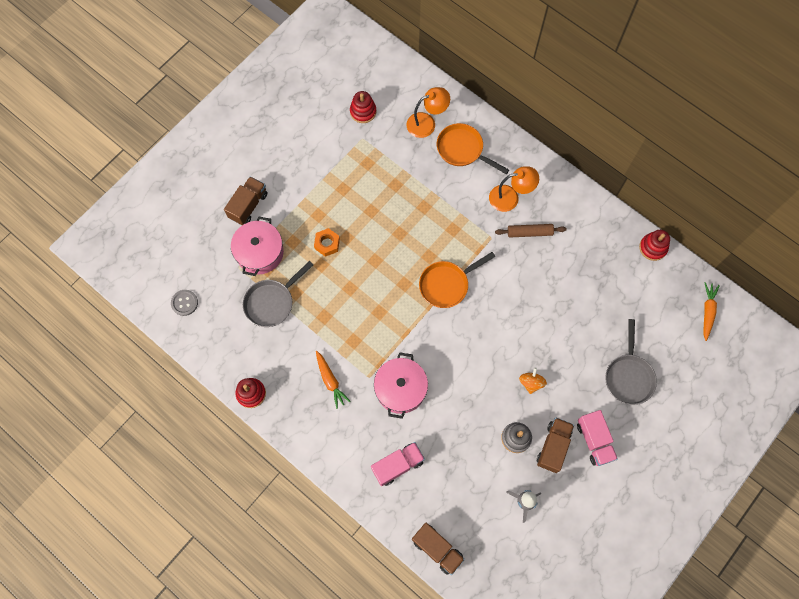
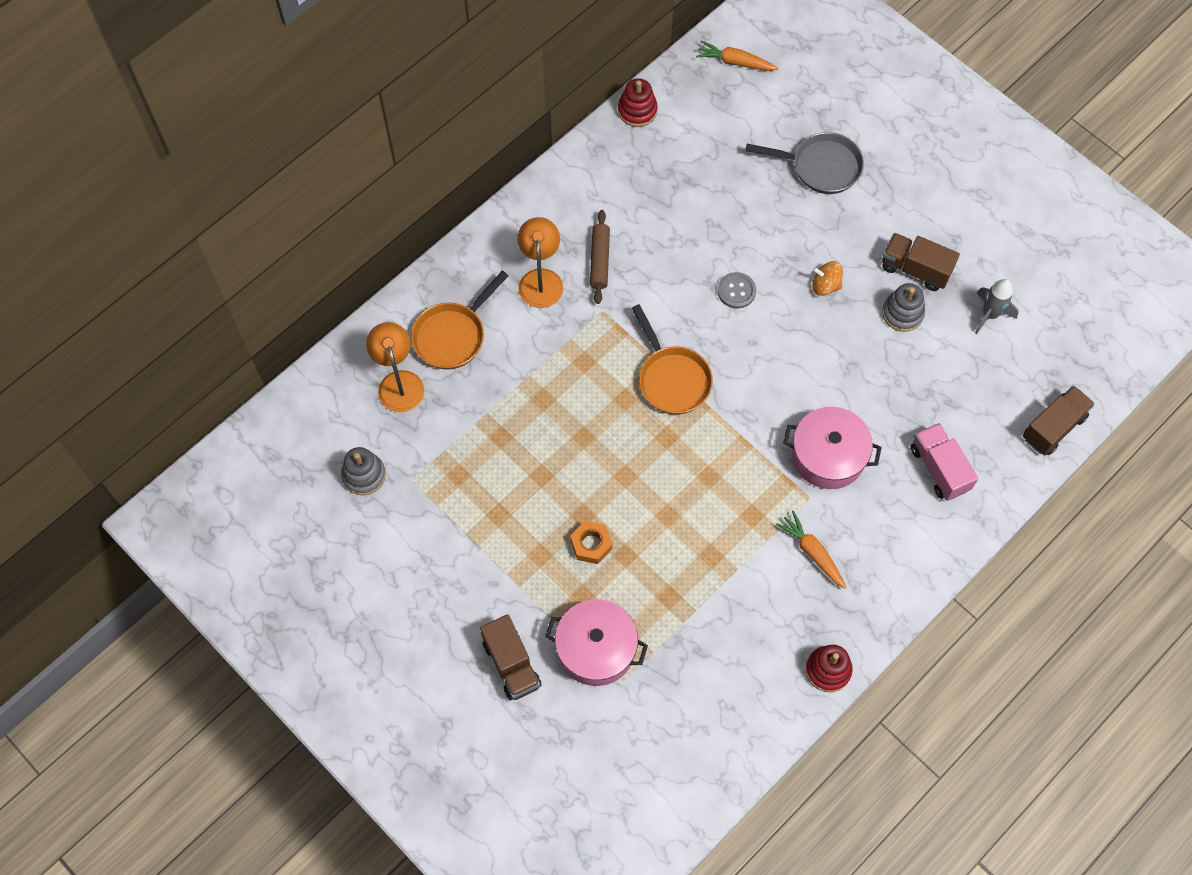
camera: 85 degrees left, 5 degrees down
(184, 303) = (674, 771): grey button -> grey button (736, 291)
(248, 205) = (511, 664): brown truck -> brown truck turned 150 degrees counterclockwise
(272, 302) = (682, 633): grey pan -> none
(330, 381) = (812, 552): orange carrot -> orange carrot turned 105 degrees counterclockwise
(363, 111) = (364, 475): red stacking toy -> grey stacking toy
(594, 440) = (907, 219): pink truck -> none

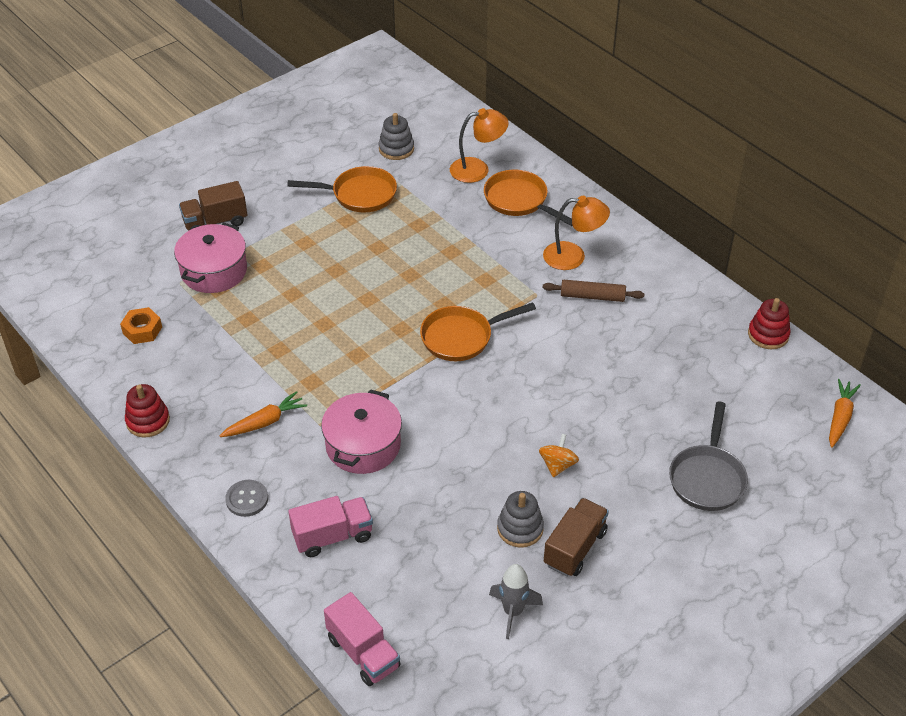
camera: 95 degrees right, 20 degrees down
(452, 506) = (359, 195): none -> orange pan
(591, 544) = (307, 273): orange nut -> orange nut (142, 330)
(736, 291) = (554, 392): grey button -> grey button (247, 499)
(1053, 427) = (363, 652): brown truck -> pink truck

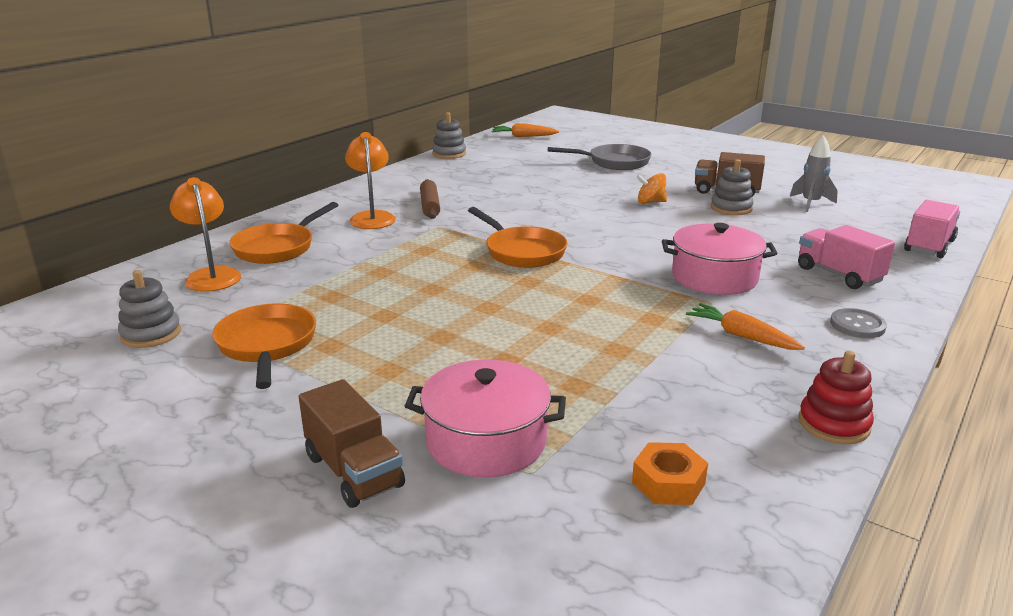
camera: 105 degrees left, 20 degrees down
(768, 335) = (449, 154): red stacking toy -> grey stacking toy

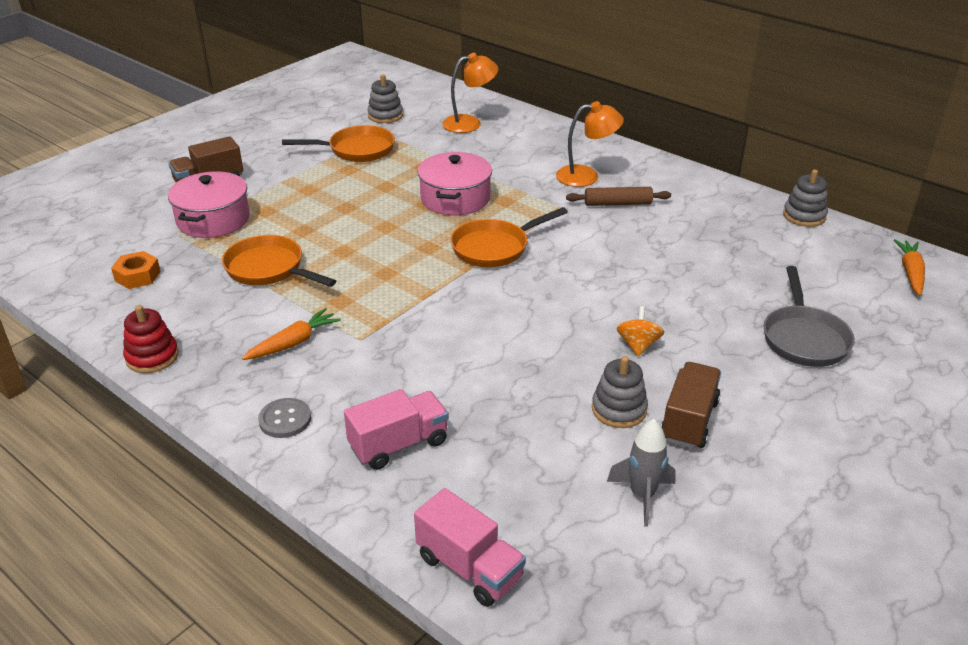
camera: 95 degrees right, 10 degrees up
(278, 248) = (518, 141): orange pan -> orange pan (269, 269)
(714, 277) = (413, 352): pink pot -> pink pot (455, 198)

